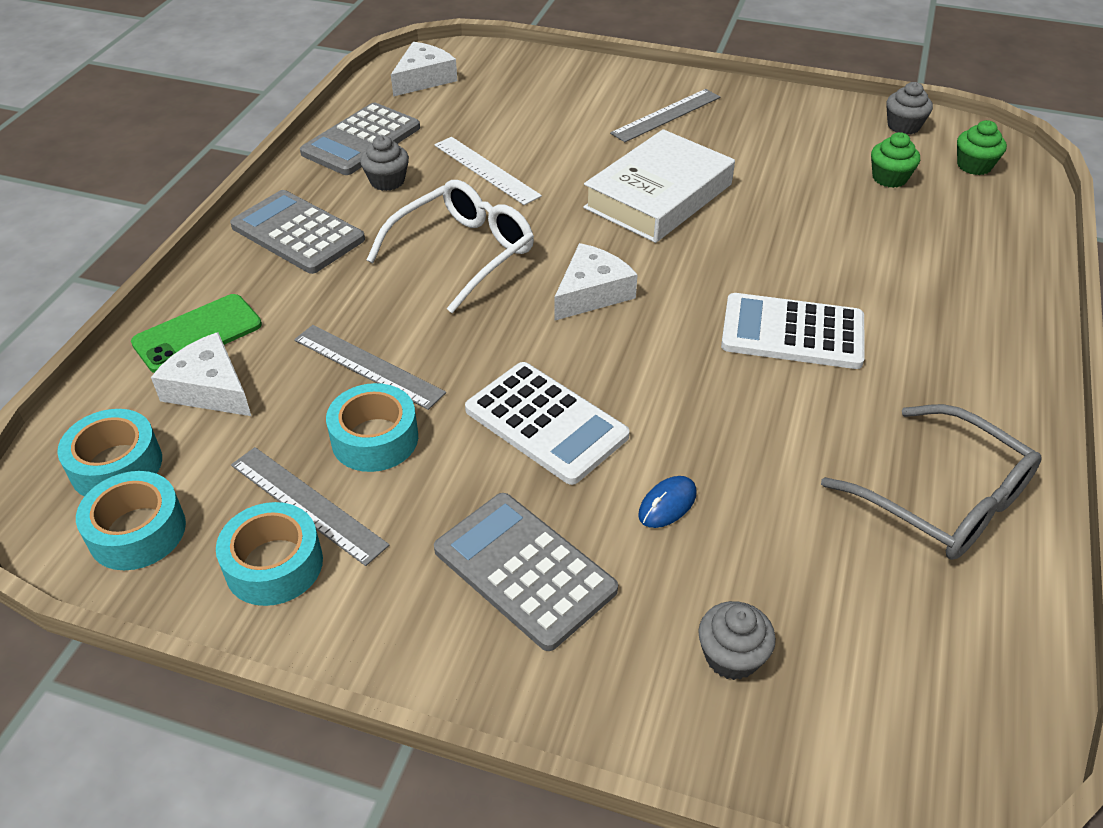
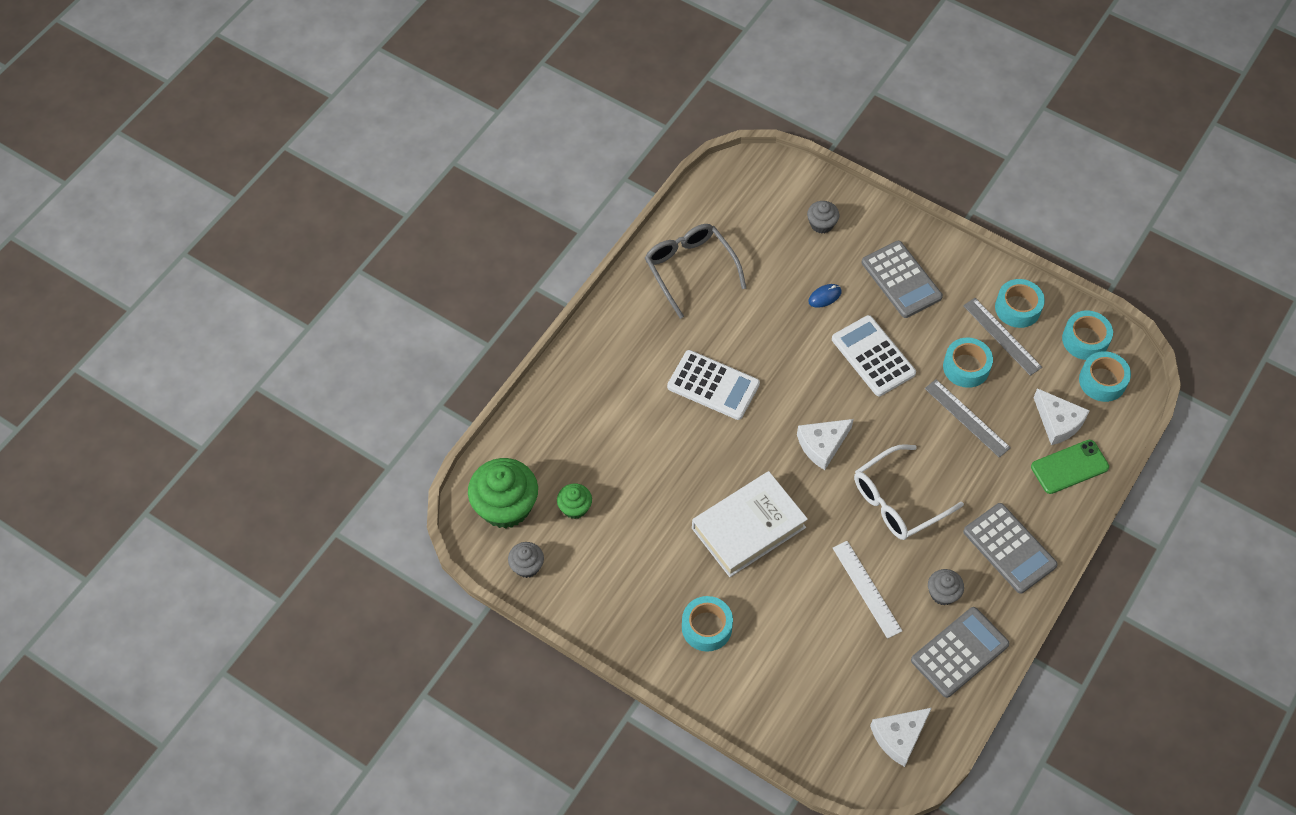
camera: 165 degrees left, 15 degrees up
(666, 115) = (706, 627): grey ruler -> turquoise tape
(974, 166) = (505, 506): green cupcake -> green cupcake, size x1.97

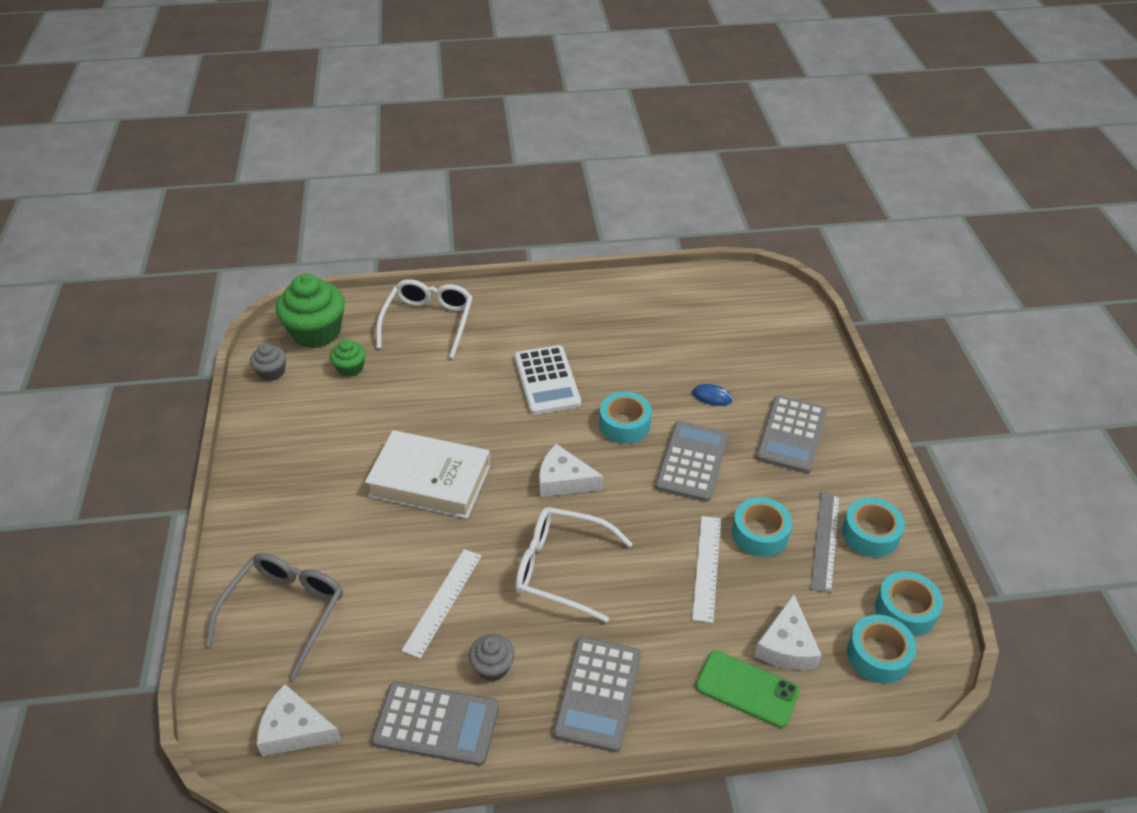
camera: 50 degrees right, 15 degrees down
(570, 420) = (428, 322): none -> white glasses
(690, 270) = (638, 309): grey glasses -> grey glasses (285, 612)
(706, 627) = (303, 510): turquoise tape -> turquoise tape (624, 424)
(821, 224) = (778, 355): grey cupcake -> none
(873, 356) = (692, 461): white calculator -> grey calculator
(967, 418) = (706, 567): grey ruler -> white ruler

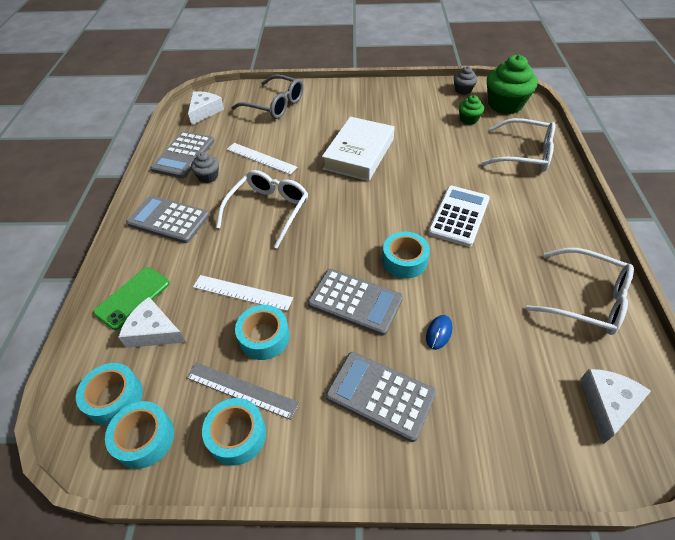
camera: 100 degrees right, 5 degrees up
(547, 380) = (459, 216): white calculator -> white calculator turned 120 degrees clockwise
(564, 480) = (347, 218): white cheese -> white cheese (607, 404)
(645, 301) = (586, 299): none -> white glasses

